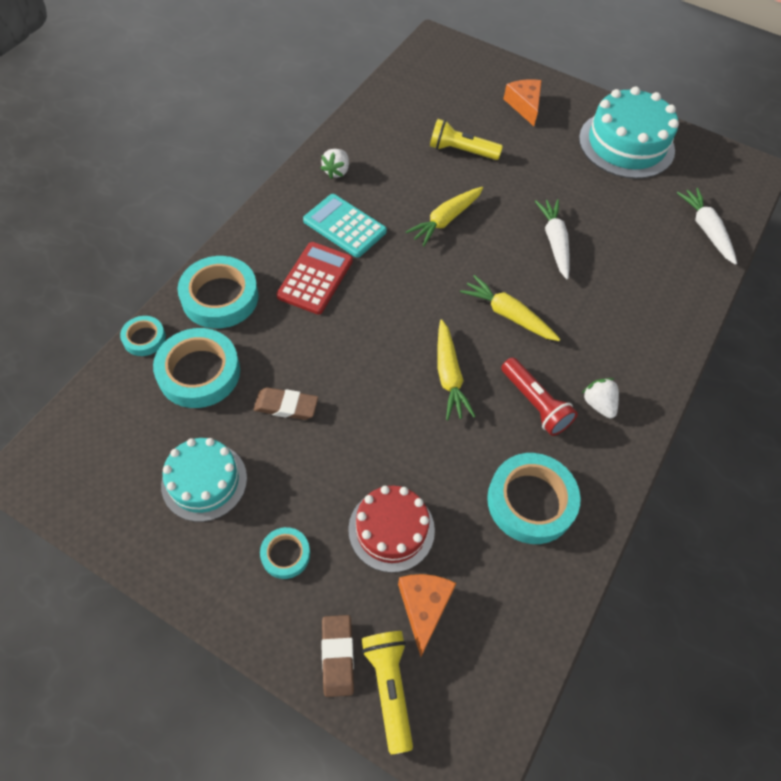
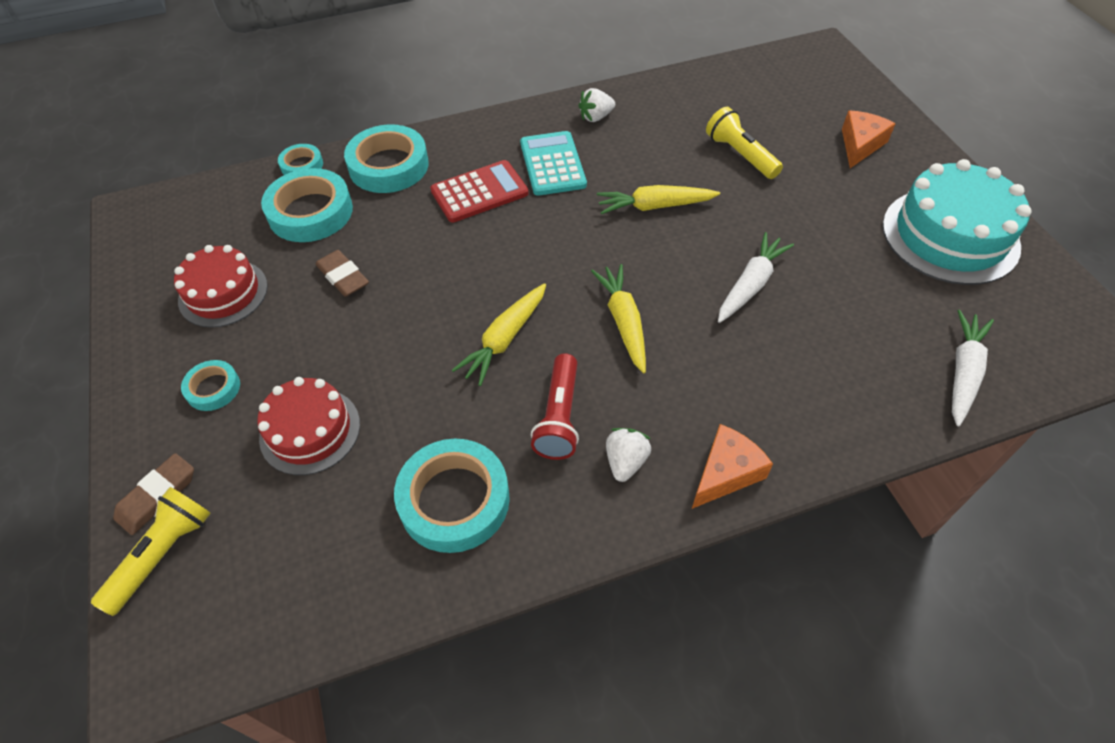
camera: 45 degrees right, 5 degrees down
(204, 481) = (223, 293): turquoise cake -> red cake
(424, 607) = (261, 514): orange cheese -> orange cheese (726, 472)

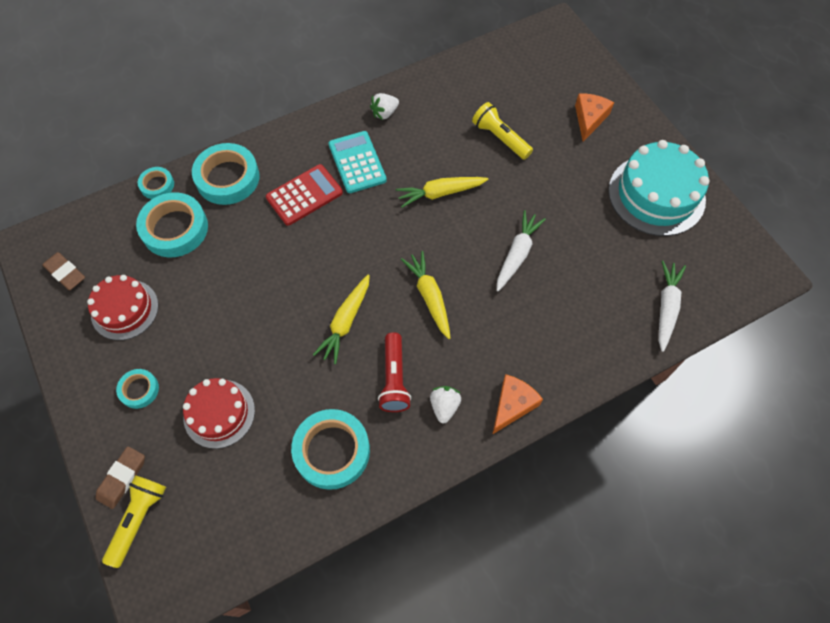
camera: 10 degrees left, 10 degrees up
(343, 277) = (214, 284): brown eraser -> brown eraser (65, 273)

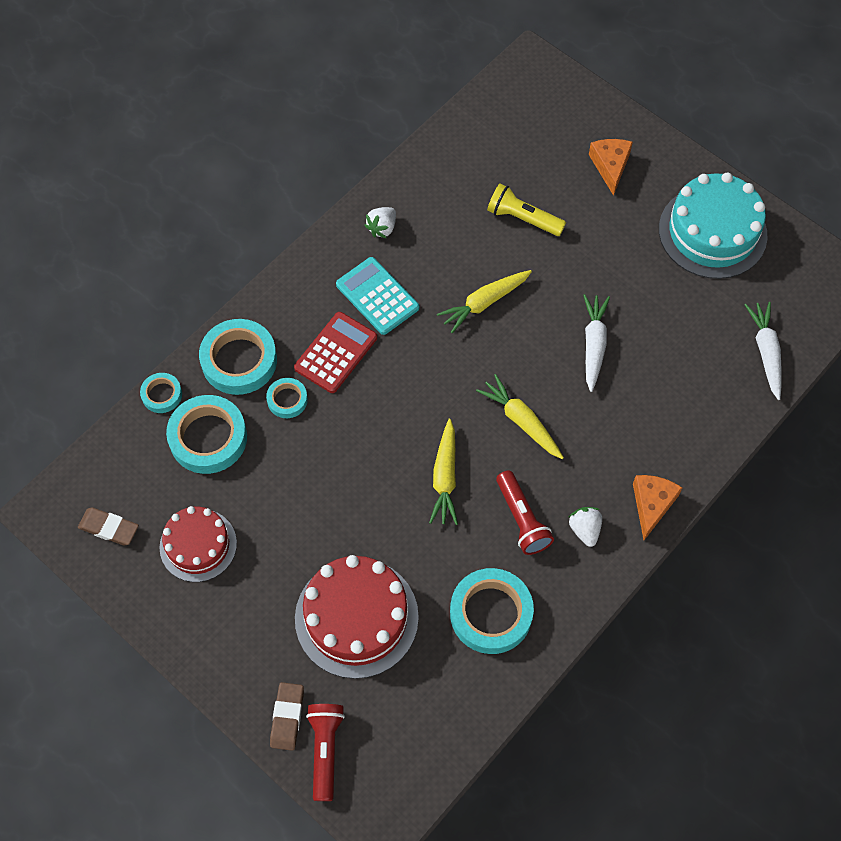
camera: 20 degrees left, 0 degrees up
(138, 519) = (325, 750): yellow flashlight -> red flashlight
(139, 390) = (259, 623): turquoise tape -> turquoise tape (287, 400)
(219, 413) = (356, 617): red cake -> red cake, size x1.57

